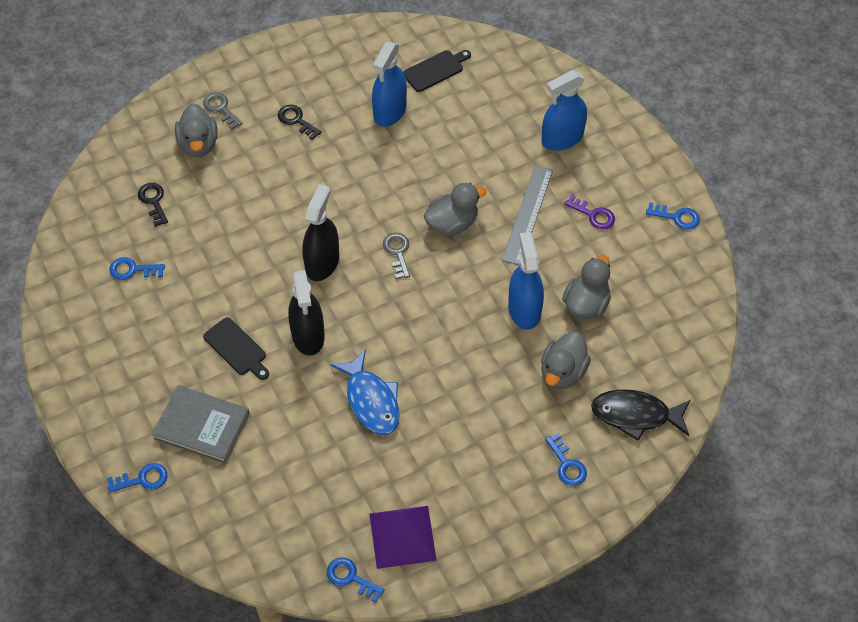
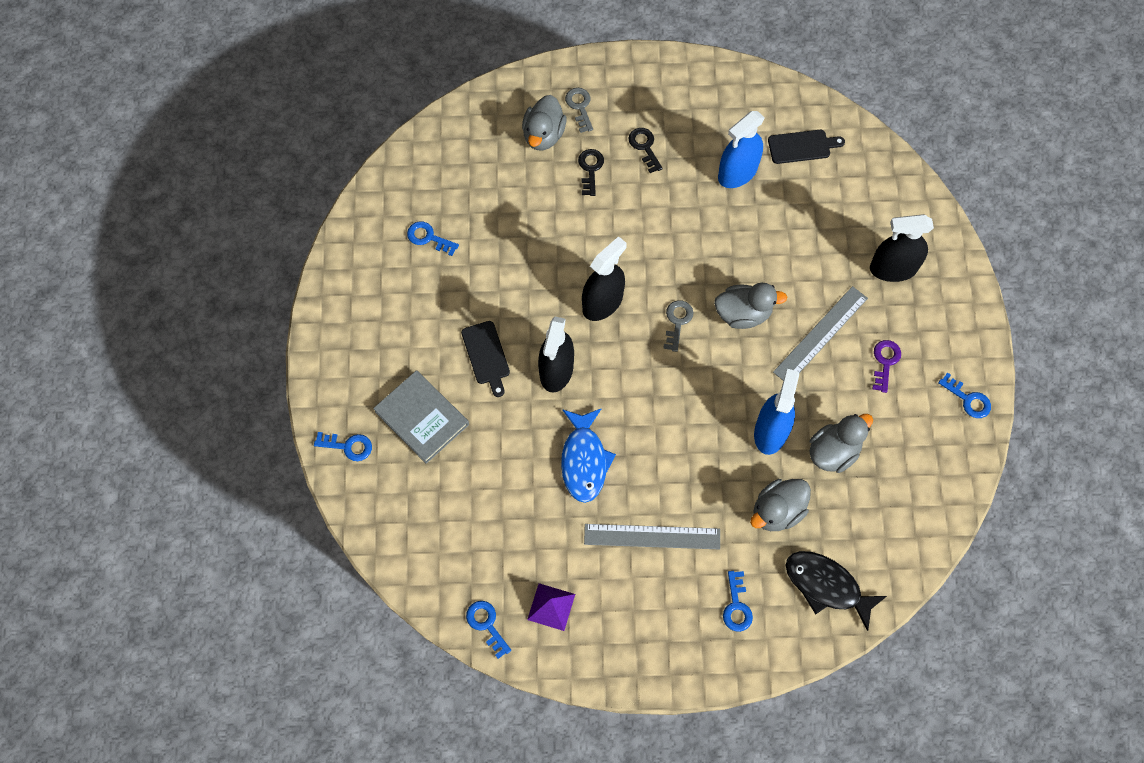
camera: 25 degrees right, 10 degrees up
(153, 201) = (477, 177): black key -> black key (590, 169)
(402, 536) = (551, 606): purple pyramid -> purple pyramid, size x0.65
(464, 439) = (652, 536): none -> grey ruler
(562, 138) = (893, 268): blue spray bottle -> black spray bottle
(593, 215) = (885, 362): purple key -> purple key turned 135 degrees counterclockwise

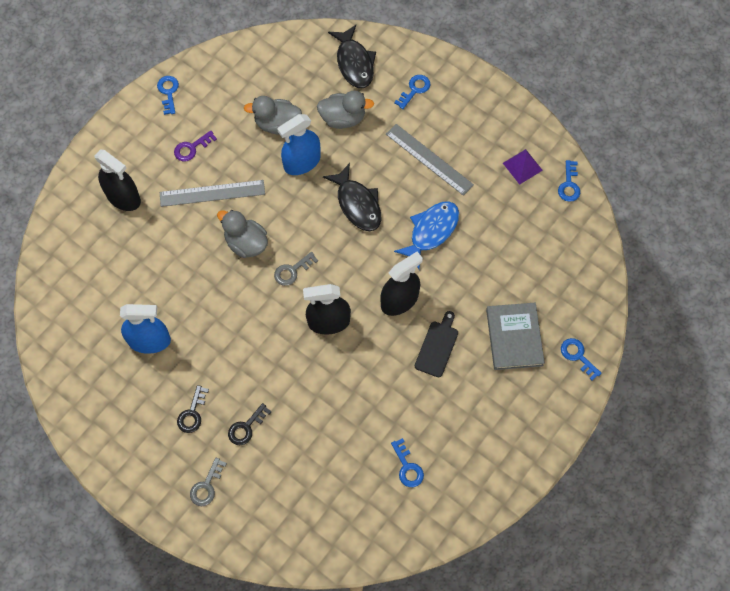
camera: 140 degrees left, 0 degrees up
(543, 135) = (254, 484): grey duck -> none
(679, 432) = (357, 204): none -> black fish
(802, 146) = (87, 324): black cutting board -> none

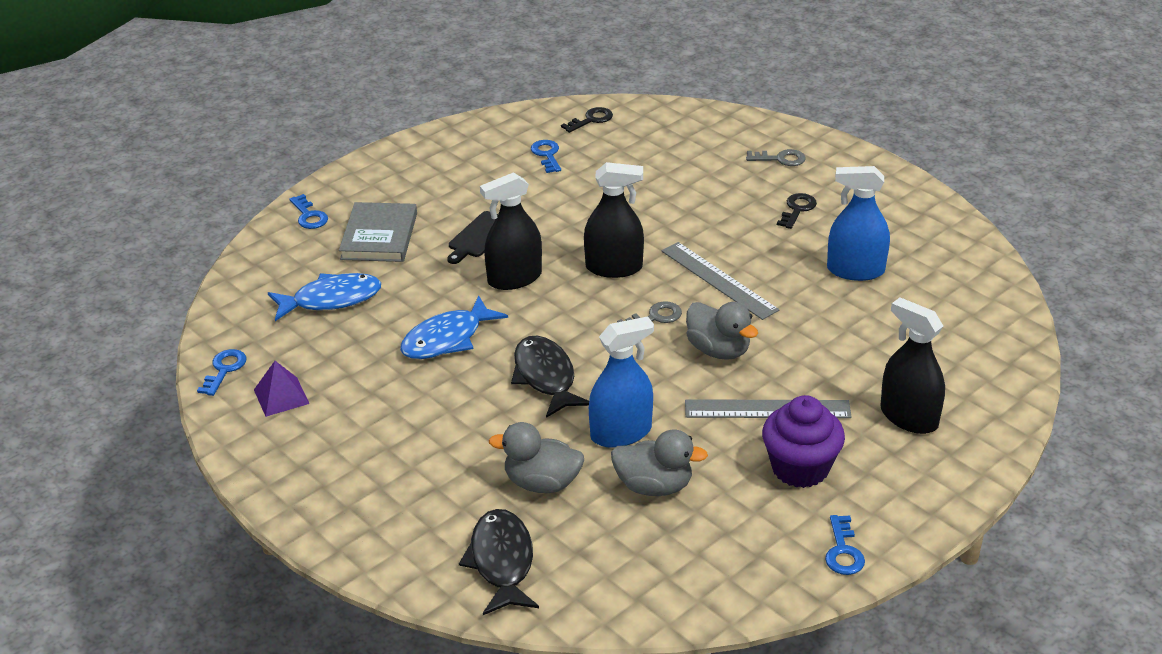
camera: 170 degrees left, 30 degrees down
(192, 148) = (800, 468): purple key -> purple cupcake
(206, 486) = (780, 159): grey key -> grey key turned 60 degrees clockwise
(246, 427) = (731, 194): black key -> black key (591, 120)
(414, 90) = (409, 511): blue key -> none
(429, 159) = (419, 418): grey ruler -> grey ruler (719, 280)
(524, 261) = (331, 300): none -> blue fish

